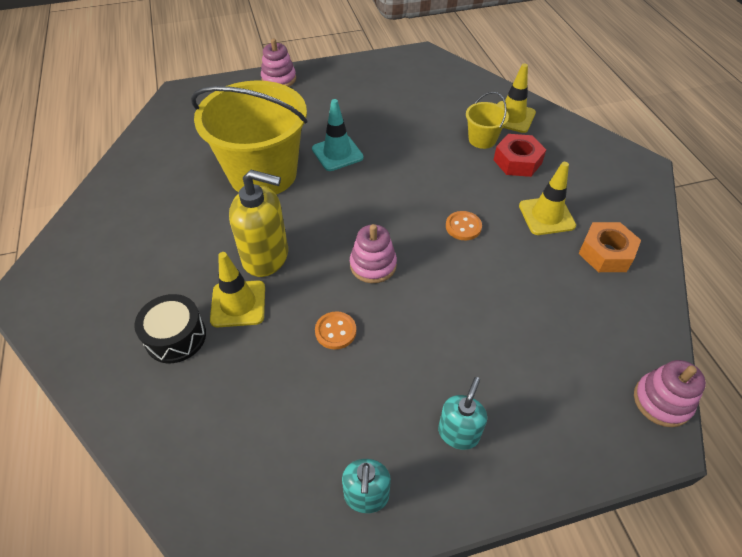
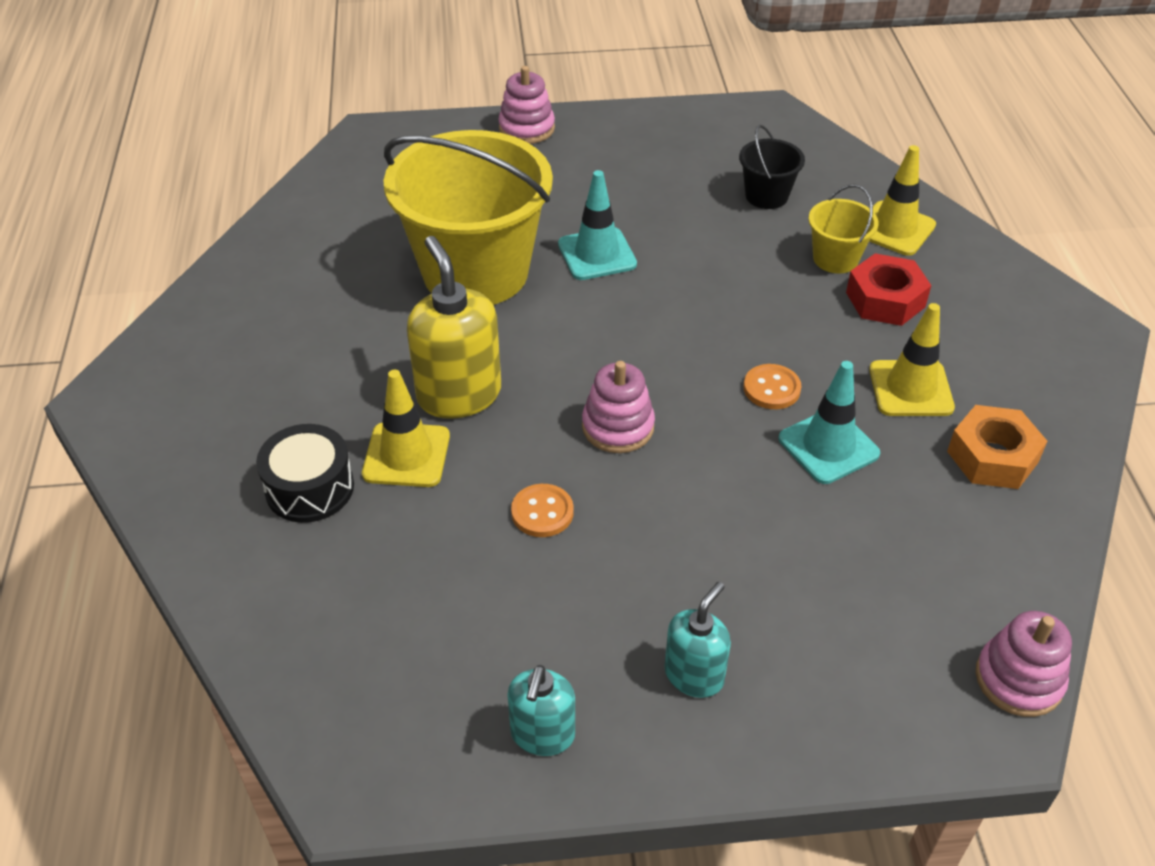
camera: 10 degrees right, 5 degrees down
(266, 257) = (459, 394): yellow soap dispenser -> yellow soap dispenser turned 135 degrees counterclockwise
(432, 105) = (766, 196): none -> black bucket
(506, 260) = (828, 446): none -> turquoise traffic cone

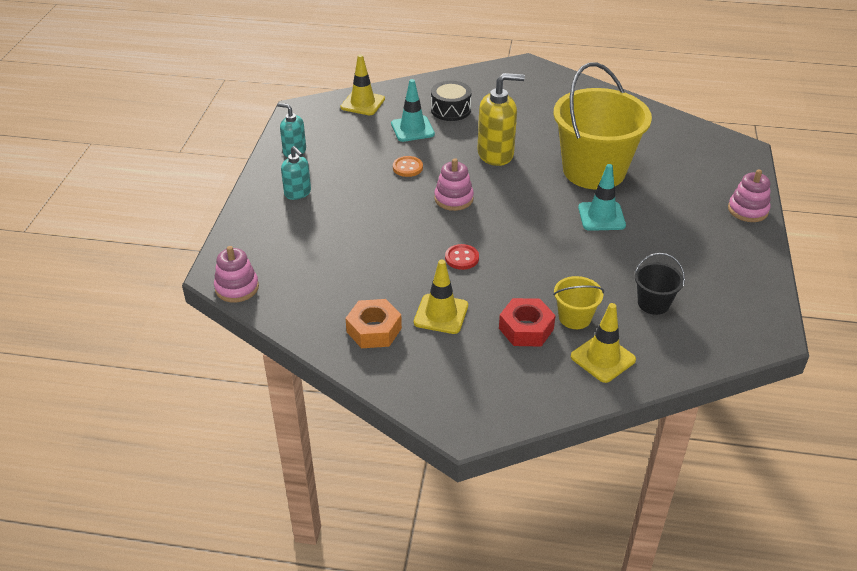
camera: 105 degrees right, 5 degrees down
(406, 455) = (460, 135): yellow traffic cone -> yellow traffic cone (362, 103)
(771, 388) = (462, 258): orange button -> red button
(828, 446) = (409, 268): turquoise traffic cone -> turquoise traffic cone (412, 129)

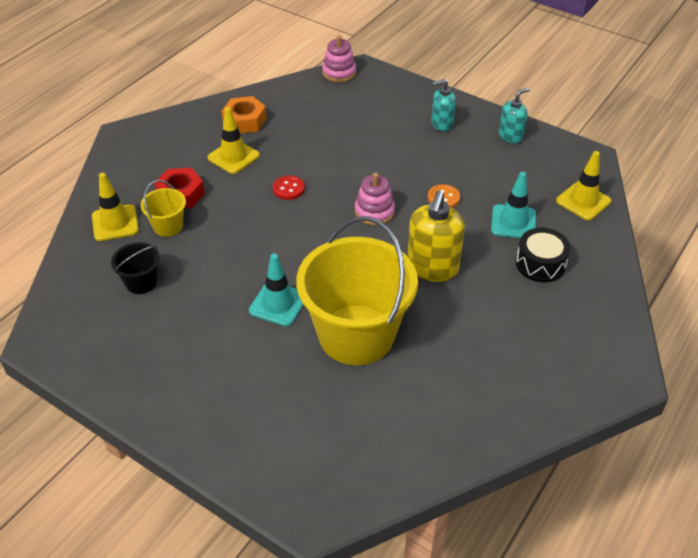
camera: 115 degrees right, 5 degrees up
(748, 210) = (200, 438): pink stacking toy -> none

